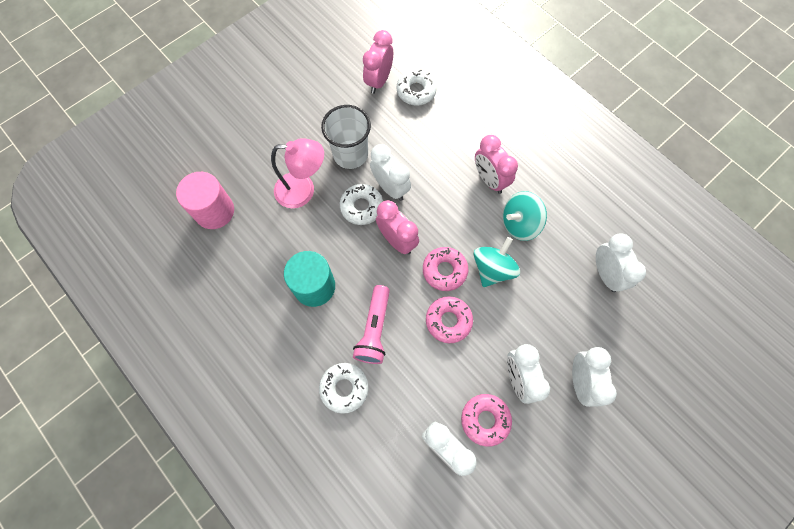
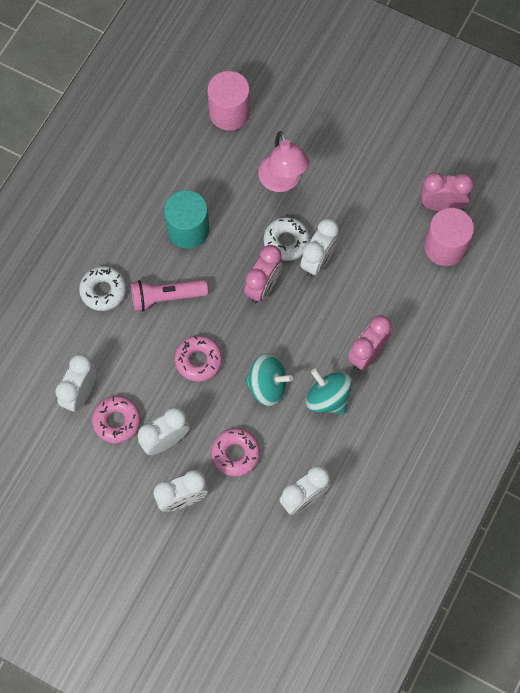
camera: 70 degrees right, 0 degrees up
(350, 154) = (341, 210): white cup -> none
(416, 91) = (445, 247): white donut -> pink cylinder
(444, 270) = (248, 341): pink donut -> pink donut (235, 454)

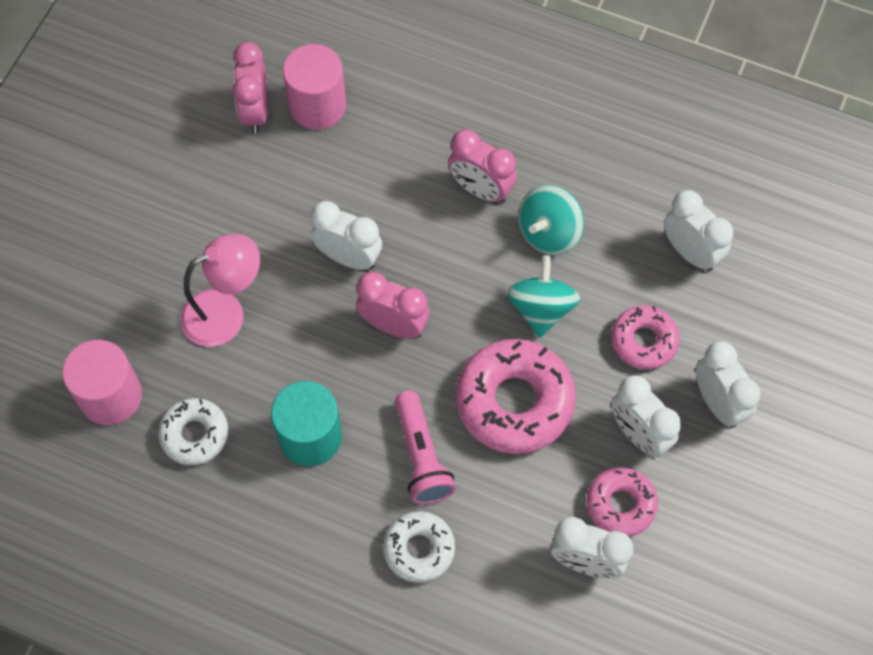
camera: 95 degrees left, 5 degrees down
(198, 360) = (514, 402): pink donut -> pink donut, size x1.73
(286, 241) = (321, 301): white donut -> white donut (195, 434)

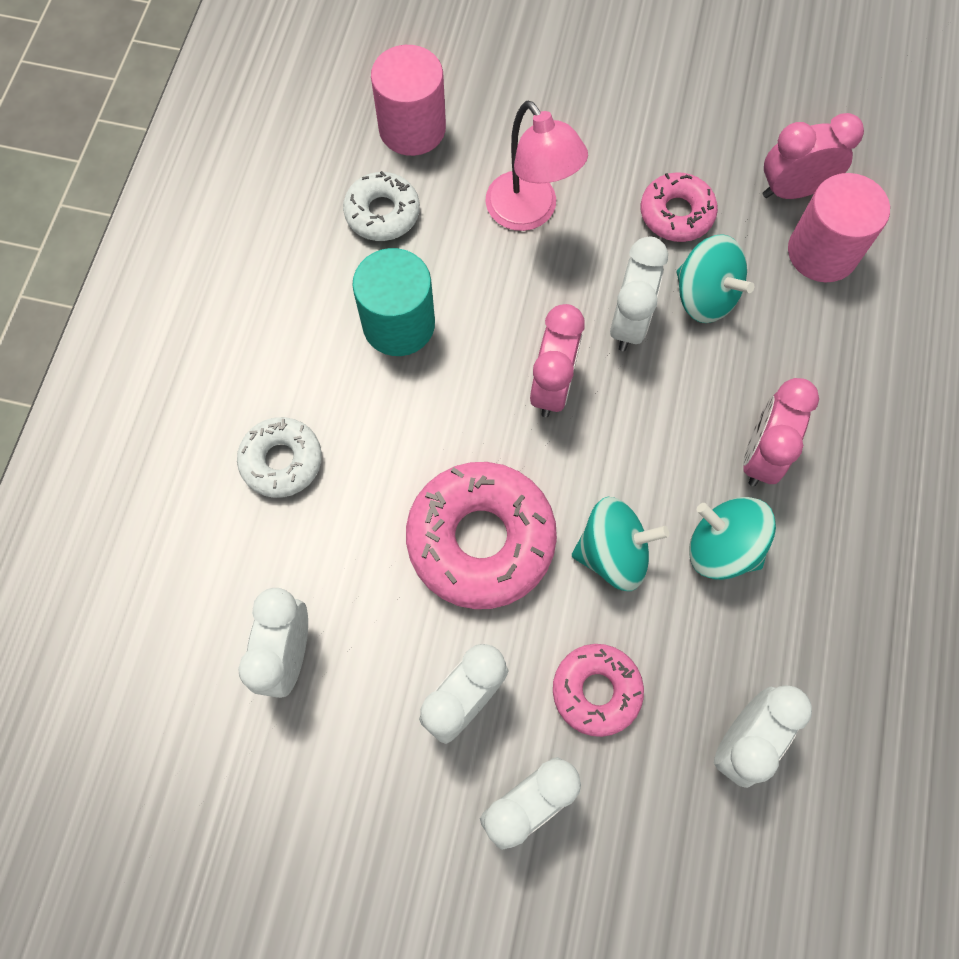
camera: 80 degrees right, 5 degrees up
(338, 197) = (705, 296): none -> turquoise spinning top
(421, 456) = (393, 445): pink flashlight -> none
(620, 504) = (367, 688): pink donut -> pink donut (676, 214)

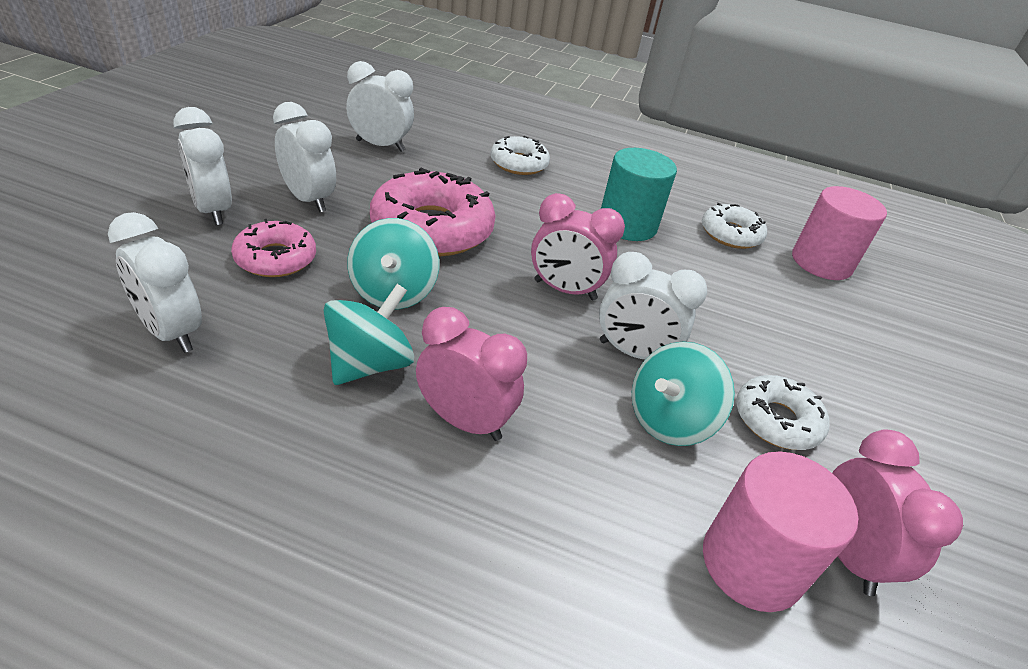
camera: 90 degrees right, 30 degrees down
(530, 213) = (750, 312): pink lamp -> none
(676, 214) = (776, 420): pink donut -> white donut

